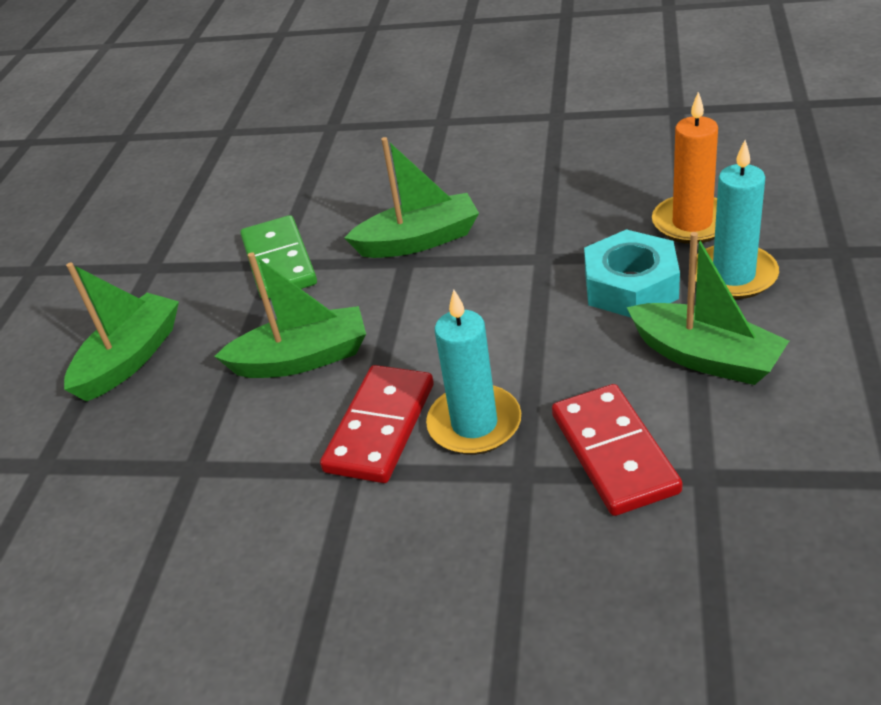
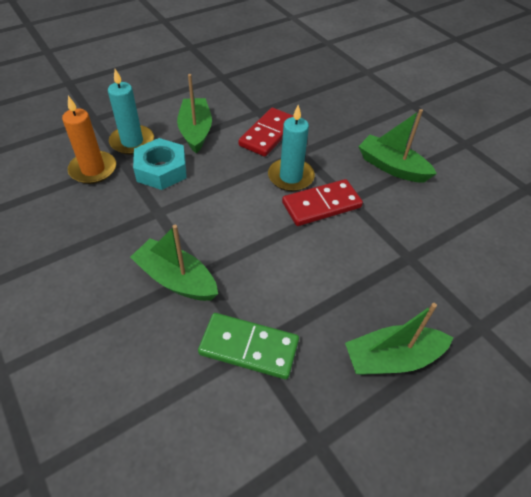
camera: 140 degrees left, 10 degrees up
(279, 262) = (249, 347): green domino -> green domino turned 75 degrees clockwise
(302, 359) = (312, 265): green boat -> green boat (392, 167)

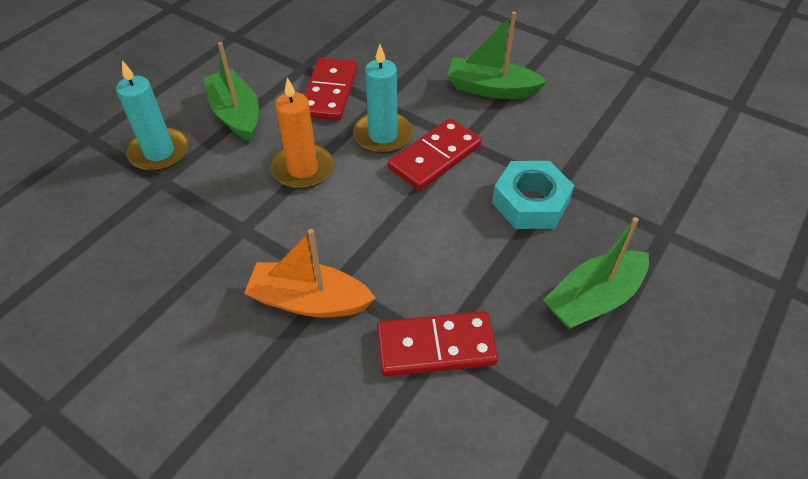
camera: 20 degrees left, 0 degrees up
(93, 169) = (126, 203): orange candle -> orange candle (303, 169)
(161, 170) = (218, 176): turquoise nut -> turquoise nut (530, 202)
(176, 279) = (309, 301): green boat -> orange boat
(249, 347) = (436, 347): green domino -> red domino

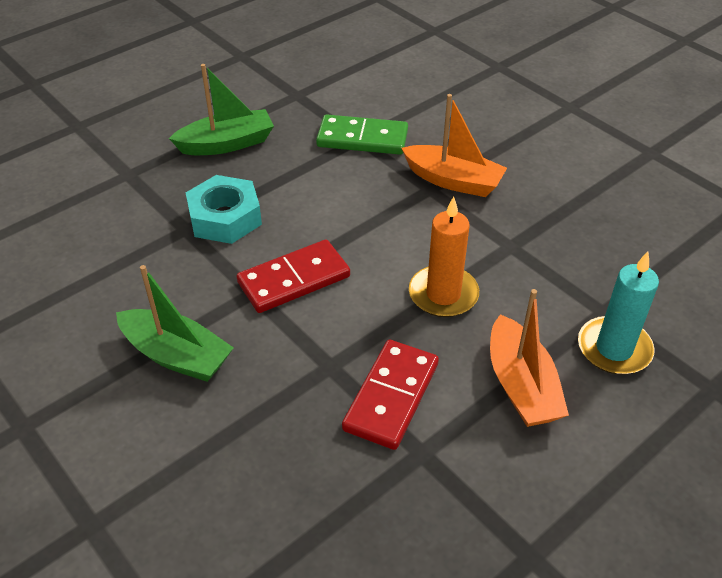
camera: 165 degrees left, 5 degrees down
(236, 114) = (521, 386): green boat -> orange boat
(383, 135) = (341, 317): turquoise candle -> none
(436, 347) = (362, 138): red domino -> green domino

